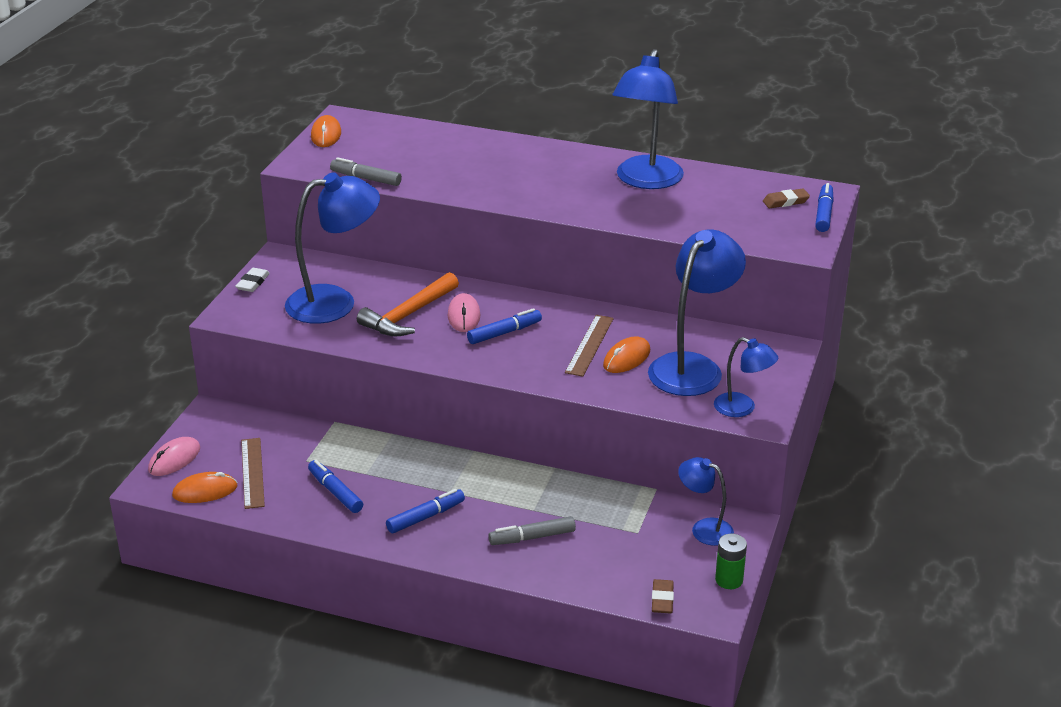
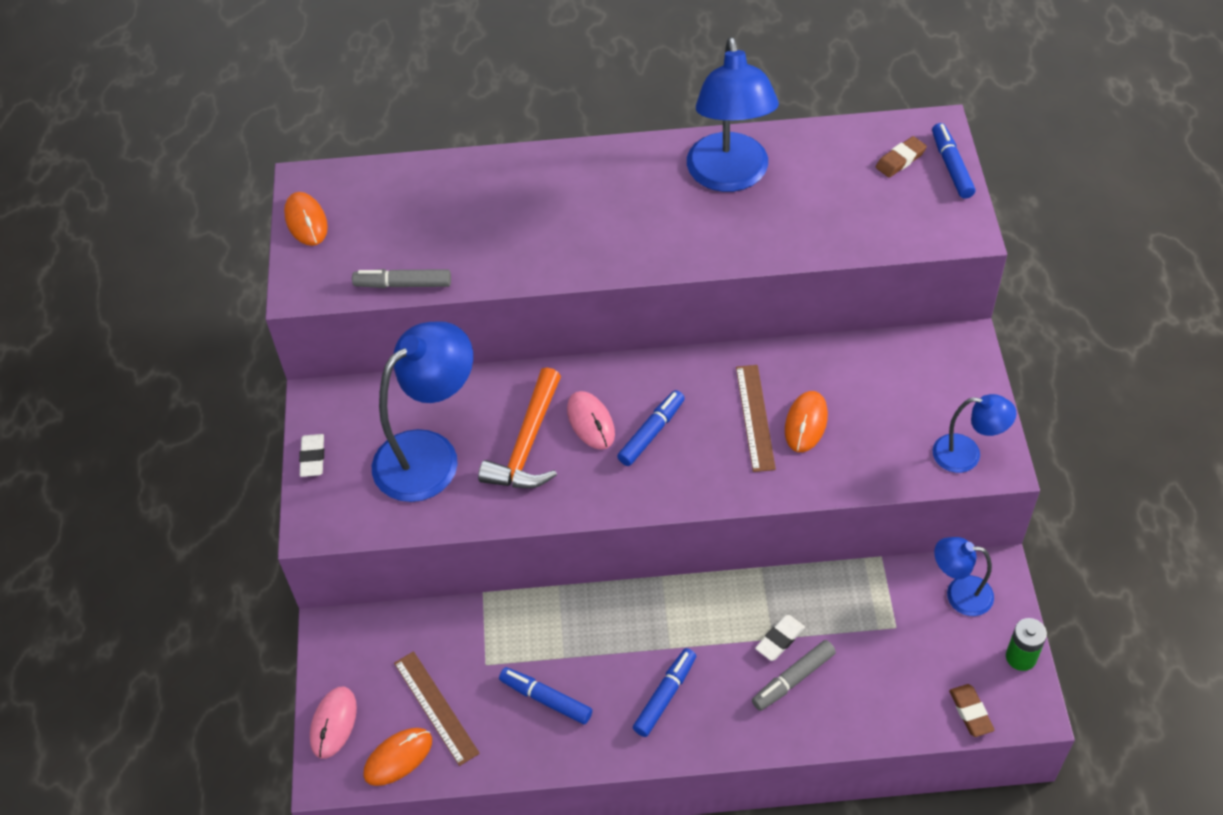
camera: 20 degrees left, 20 degrees up
(538, 512) = (779, 639): none -> white eraser
(692, 367) = (882, 410): blue lamp -> none

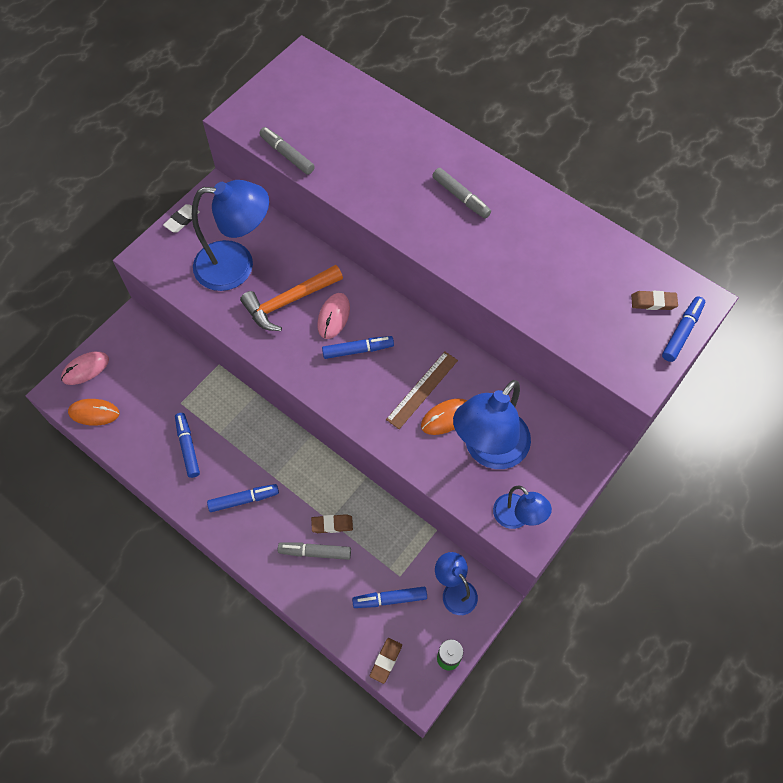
camera: 40 degrees right, 10 degrees up
(306, 221) = (279, 80): orange mouse -> none
(435, 707) = (136, 403): brown ruler -> none
(626, 197) = (461, 197): none -> grey marker
(729, 176) = (535, 231): blue lamp -> blue lamp (488, 450)
(779, 639) = (332, 524): white eraser -> brown eraser
(911, 655) = (390, 599): none -> blue marker

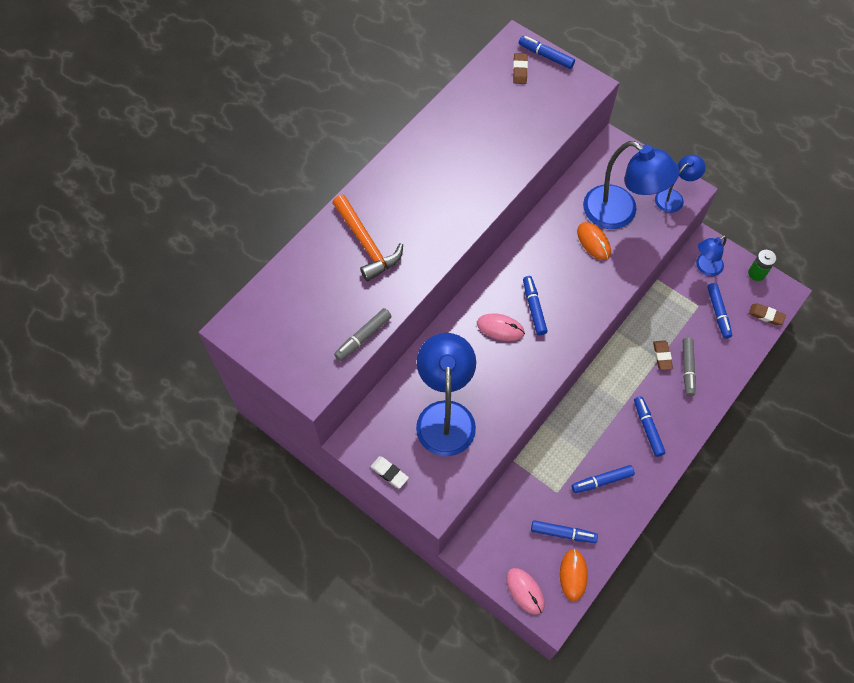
camera: 90 degrees left, 0 degrees up
(137, 406) = (563, 533): none -> blue marker
(288, 302) = (485, 366): orange hammer -> orange hammer (367, 244)
(422, 389) = (569, 259): brown ruler -> none
(461, 197) = (416, 194): grey marker -> none

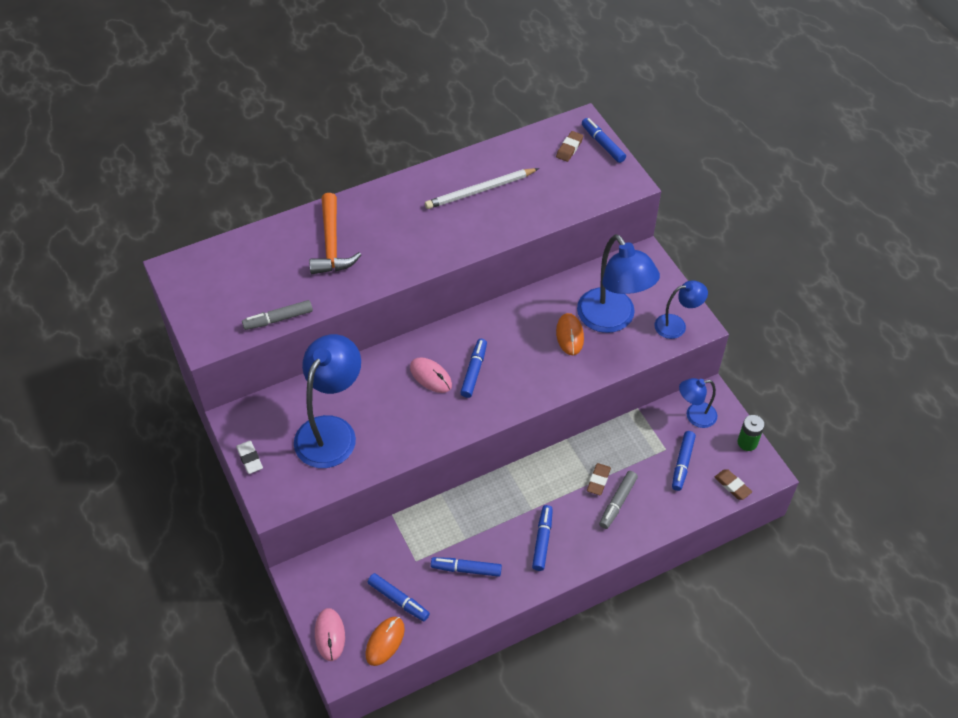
camera: 25 degrees right, 10 degrees down
(467, 140) = (480, 191): none -> white pencil

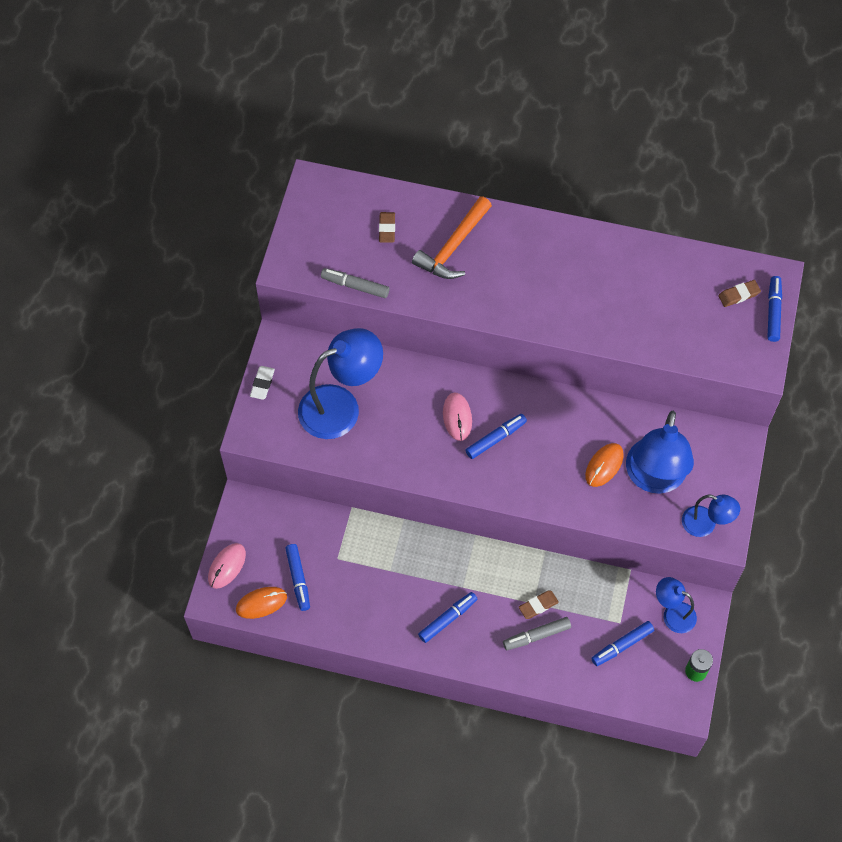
camera: 40 degrees right, 10 degrees up
(466, 569) = (369, 595): blue marker -> none
(480, 191) = (620, 282): white pencil -> none
(732, 486) = (645, 697): brown eraser -> brown eraser (387, 229)

